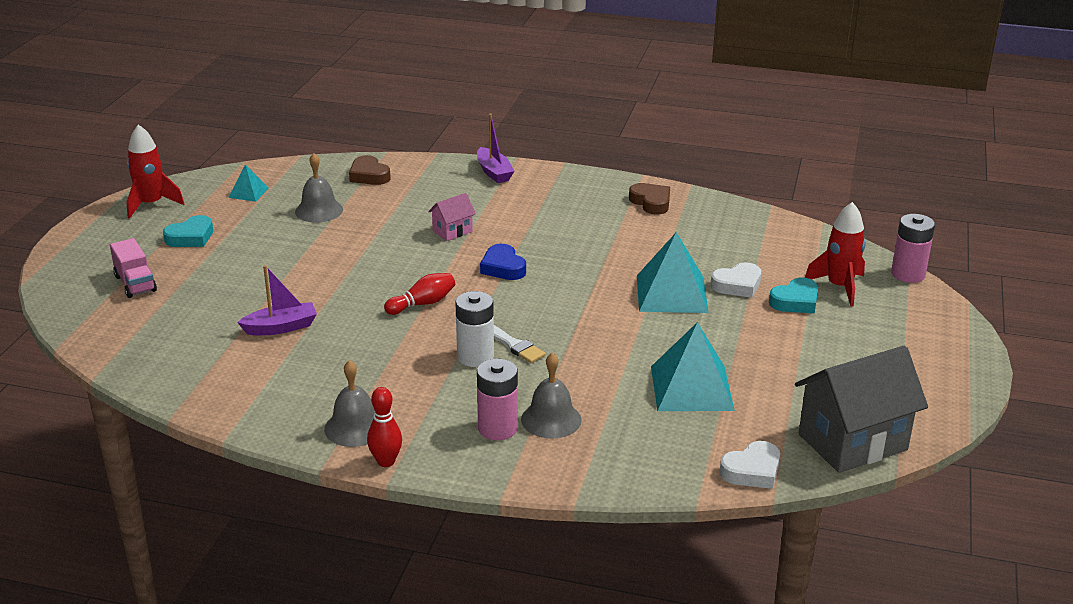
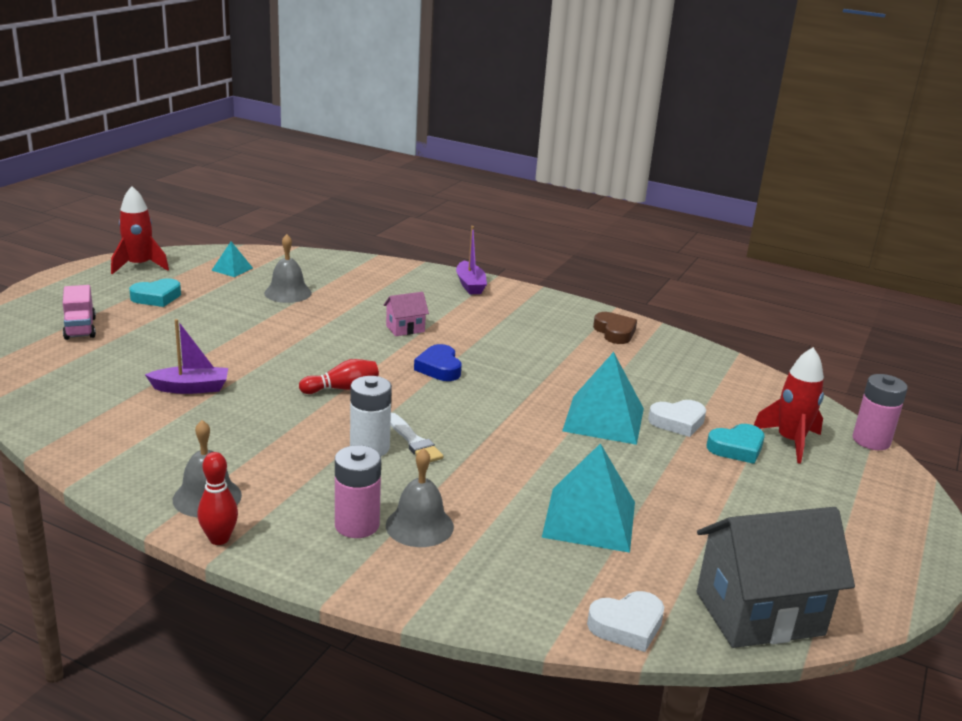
camera: 10 degrees right, 5 degrees down
(369, 175) = (351, 271): brown heart -> none

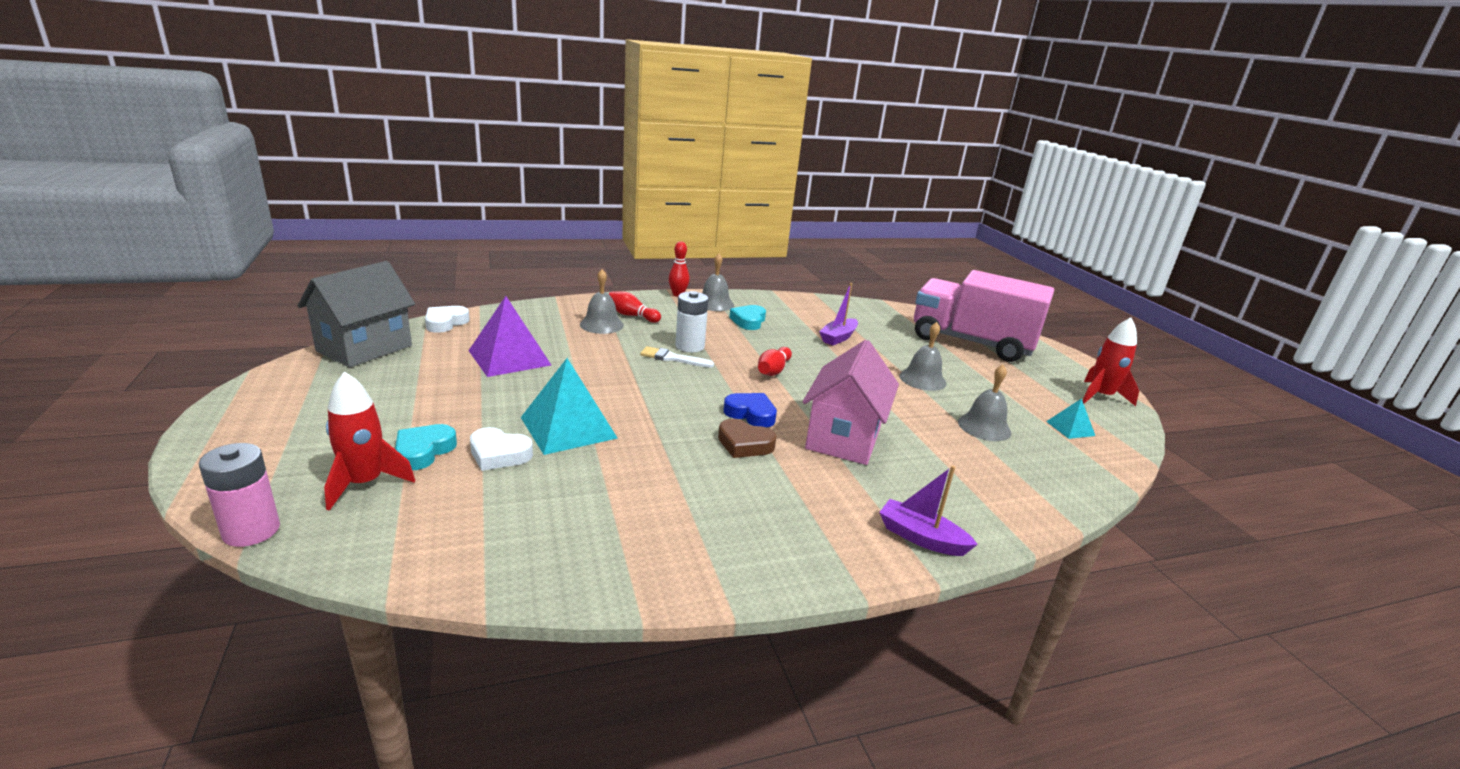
camera: 135 degrees right, 0 degrees up
(80, 328) = (971, 342): pink truck -> pink truck, size x2.45
(156, 297) = (1014, 378): turquoise heart -> turquoise heart (748, 321)
(232, 328) = (922, 379): none -> grey bell
(357, 525) = (631, 315): pink battery -> red bowling pin
(405, 329) = (843, 438): pink house -> pink house, size x2.13
(589, 519) = (509, 357): turquoise pyramid -> purple pyramid
(615, 332) = (675, 552): brown heart -> brown heart (744, 444)
(678, 422) = (499, 454): white heart -> white heart turned 105 degrees counterclockwise

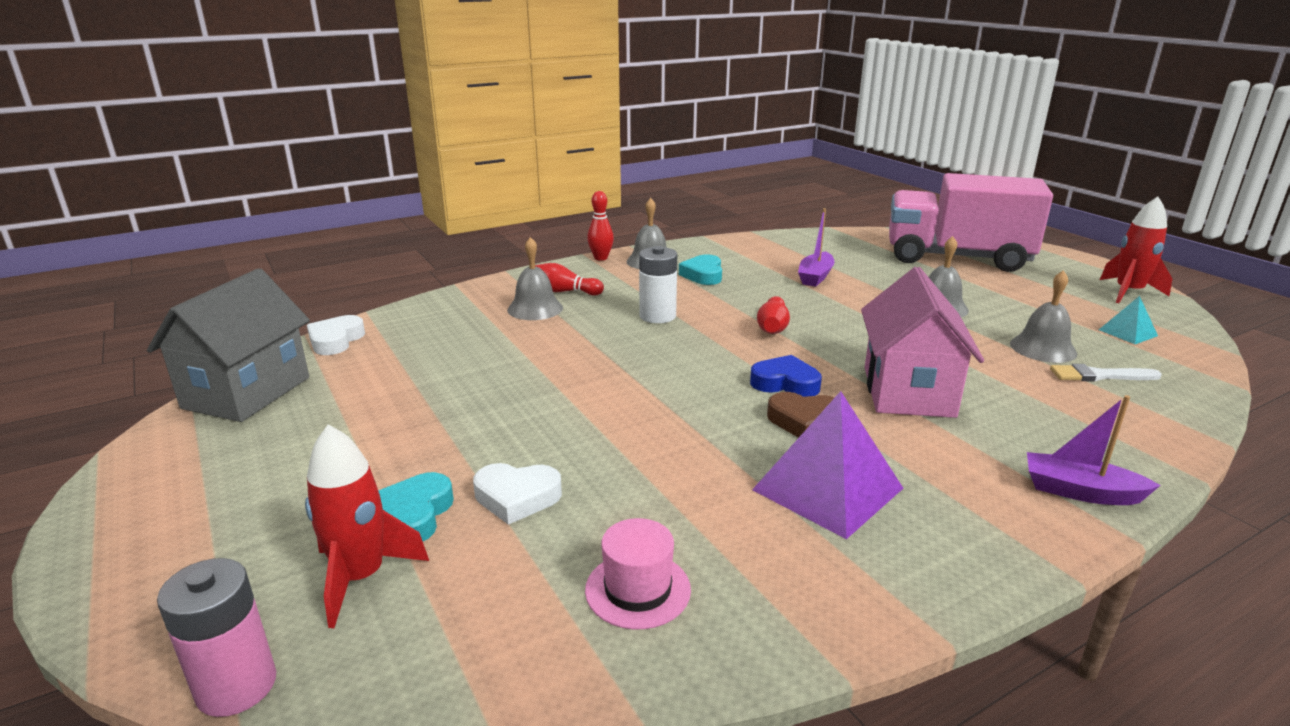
camera: 10 degrees left, 0 degrees up
(509, 357) = (447, 369): purple pyramid -> purple pyramid (827, 488)
(539, 531) = (638, 589): none -> pink hat
(568, 427) = (581, 444): turquoise pyramid -> none
(673, 358) = (648, 334): white brush -> white brush (1099, 375)

